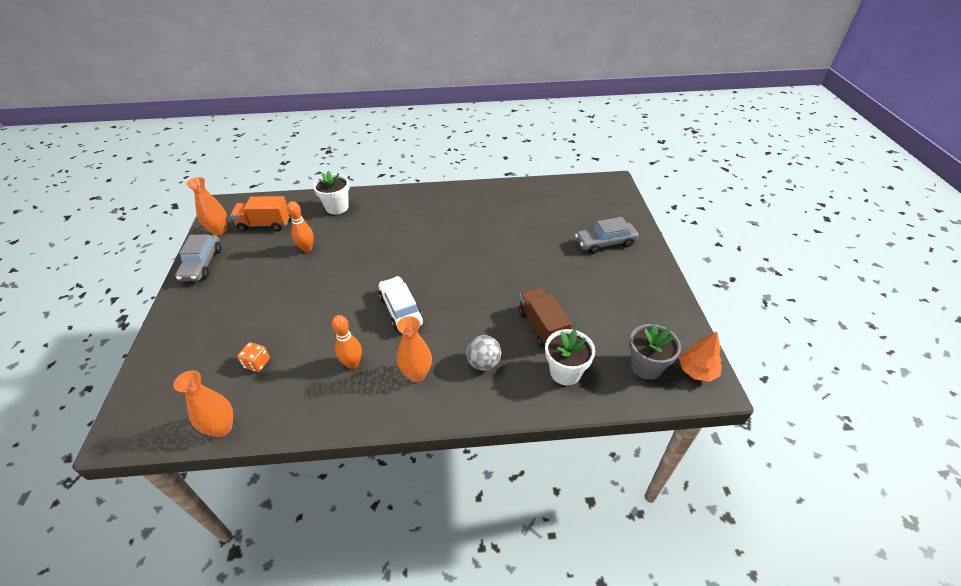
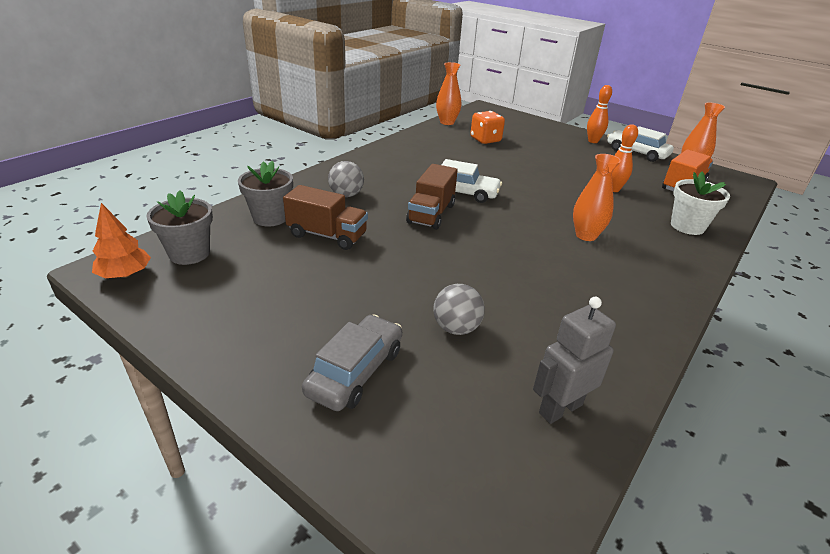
camera: 130 degrees right, 10 degrees down
(202, 264) = (636, 152): grey car -> white car
(257, 363) = (485, 140): orange dice -> orange dice, size x1.52
(352, 364) = (434, 160): orange bowling pin -> orange bowling pin (593, 141)
(417, 374) = (385, 172): orange vase -> orange vase (586, 235)
(453, 303) = (431, 214): none -> brown truck
(542, 234) = (456, 328): none -> grey ball
(544, 194) = (560, 408): none -> grey robot
(565, 372) = (270, 217): white flower pot -> grey flower pot

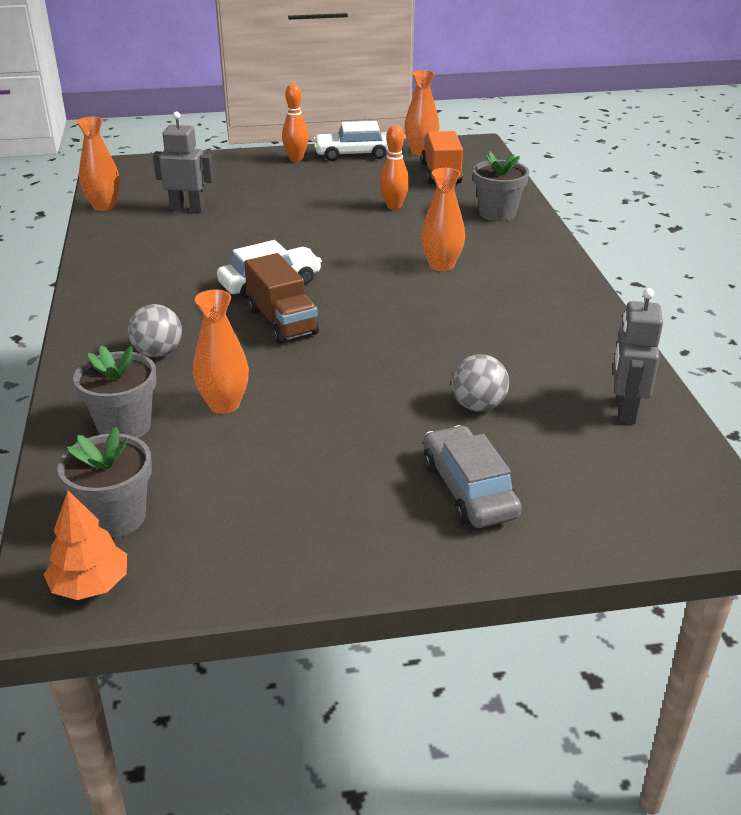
camera: 45 degrees left, 0 degrees up
(327, 235) = (224, 404): brown truck -> orange vase
(485, 140) = (187, 208): orange dice -> grey robot
(687, 226) = (497, 213): white flower pot -> grey flower pot

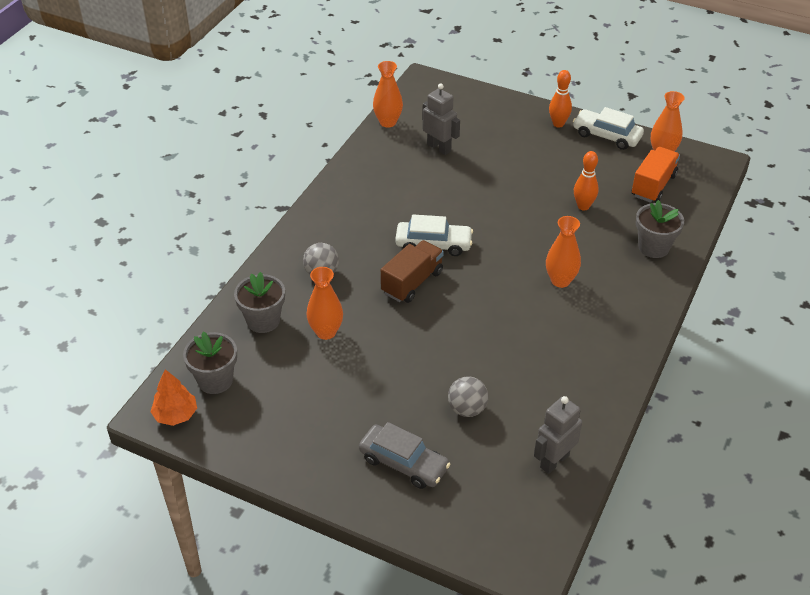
camera: 35 degrees right, 10 degrees up
(282, 322) = (412, 282): brown truck -> brown truck turned 150 degrees counterclockwise
(469, 489) = (403, 463): grey car -> grey car turned 105 degrees clockwise

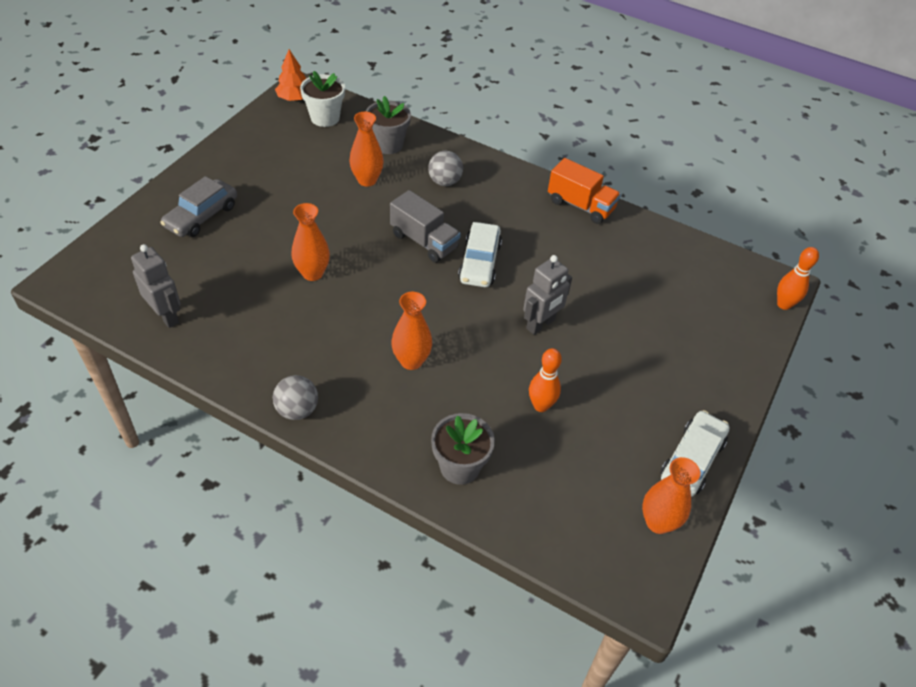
camera: 90 degrees right, 5 degrees up
(215, 380) = (325, 118): grey flower pot -> white flower pot
(388, 122) = (690, 245): orange vase -> orange vase (312, 273)
(412, 282) = (424, 241): brown truck -> grey truck
(439, 147) = (647, 284): grey robot -> grey robot (541, 324)
(467, 409) = (249, 262): grey ball -> grey ball (297, 410)
(558, 124) = (711, 408): orange bowling pin -> orange bowling pin (784, 304)
(653, 186) = (584, 494): orange truck -> orange truck (580, 205)

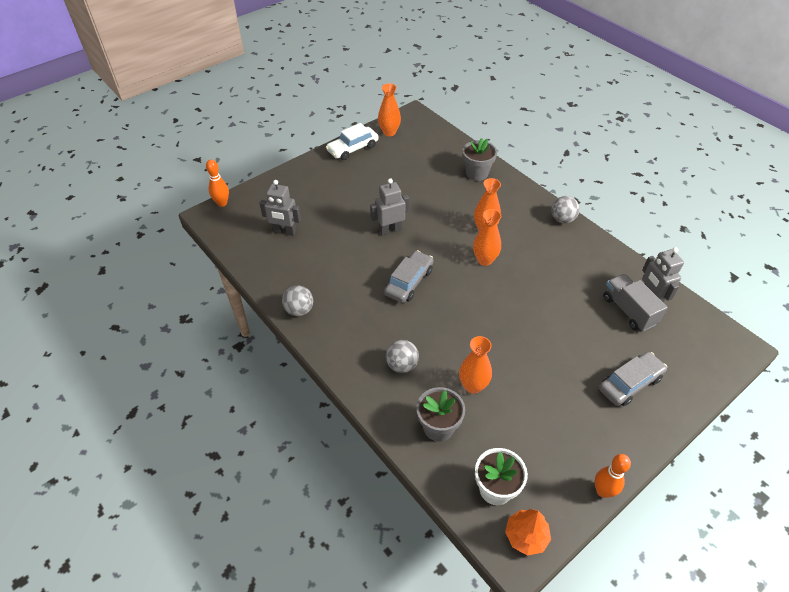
camera: 155 degrees left, 0 degrees up
(312, 273) = (539, 305): orange vase -> orange vase (484, 260)
(424, 241) = (444, 310): grey truck -> grey truck (628, 310)
(479, 262) = (409, 282): white car -> grey car
(541, 406) = (417, 188): orange bowling pin -> orange bowling pin (603, 491)
(580, 205) = (299, 310): orange truck -> grey ball
(671, 286) = (284, 231): none -> grey robot

